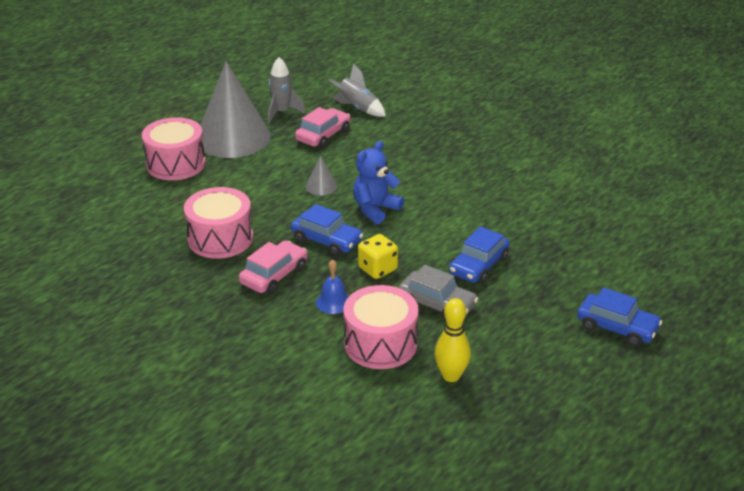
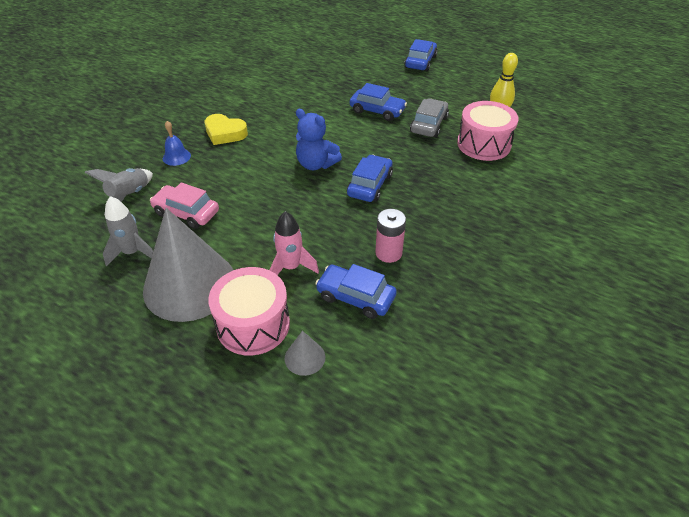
camera: 100 degrees left, 10 degrees up
(176, 214) = (355, 297): none -> blue car
(220, 238) = (388, 253): pink drum -> pink battery
(228, 184) = (291, 267): none -> pink rocket
(274, 275) = (430, 208): pink car -> none
(321, 186) = (284, 200): grey cone -> grey cone (305, 357)
(333, 302) = (449, 171): blue bell -> blue bell (176, 157)
(377, 269) = (399, 154): yellow dice -> none
(449, 156) = (225, 133): none -> yellow heart

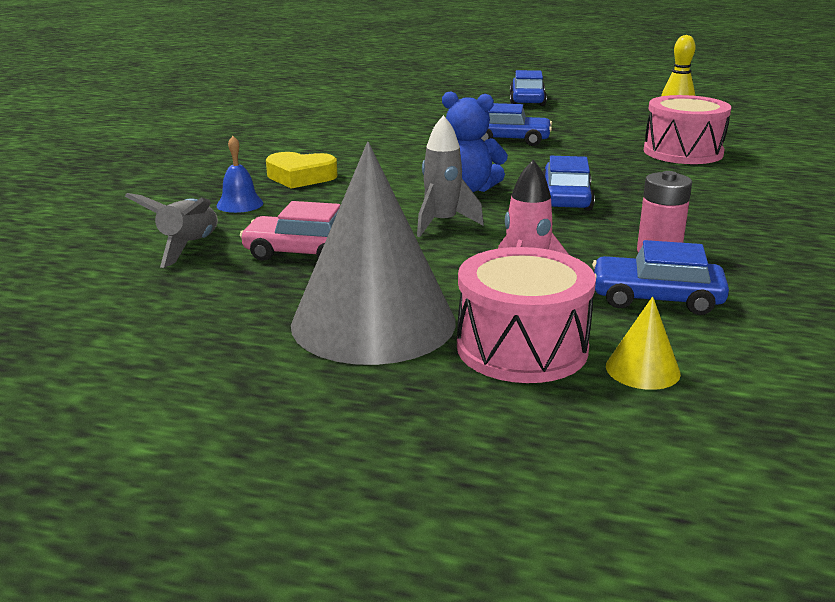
camera: 15 degrees left, 20 degrees down
(132, 253) = (242, 302): grey rocket -> grey rocket (442, 223)
(305, 357) = (642, 369): grey cone -> yellow cone
(428, 124) = (592, 144): grey car -> none

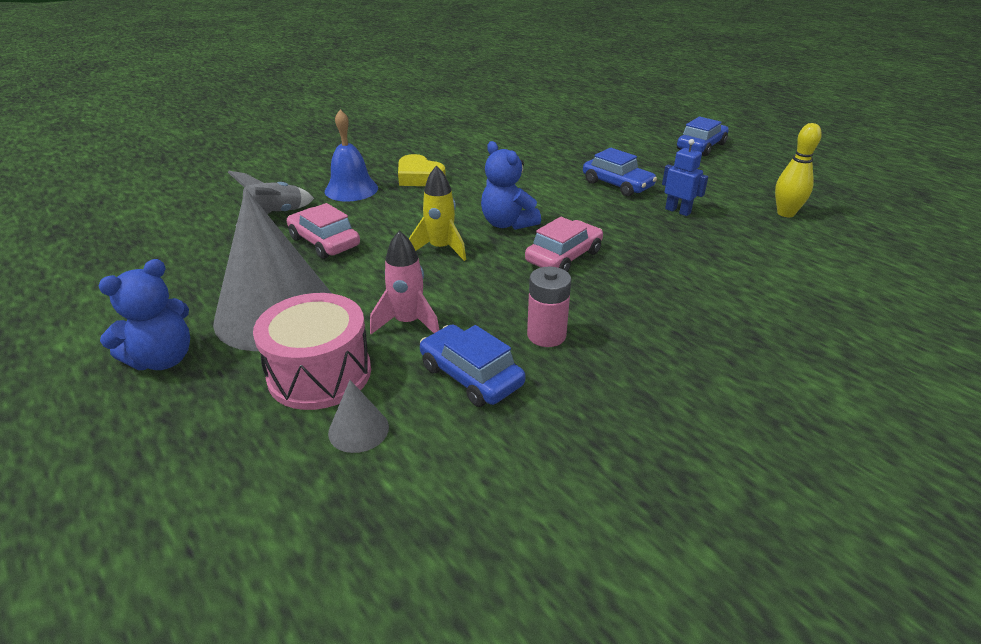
camera: 35 degrees right, 10 degrees up
(240, 204) = (351, 189): blue bell -> blue bell, size x1.57
(320, 404) = (163, 359): none -> blue teddy bear
(442, 223) = (440, 249): grey rocket -> yellow rocket
(565, 198) = (563, 257): blue car -> pink car
(594, 146) = (678, 211): none -> blue robot
(642, 369) = (358, 430): yellow cone -> grey cone
(683, 152) = (749, 241): pink drum -> none

